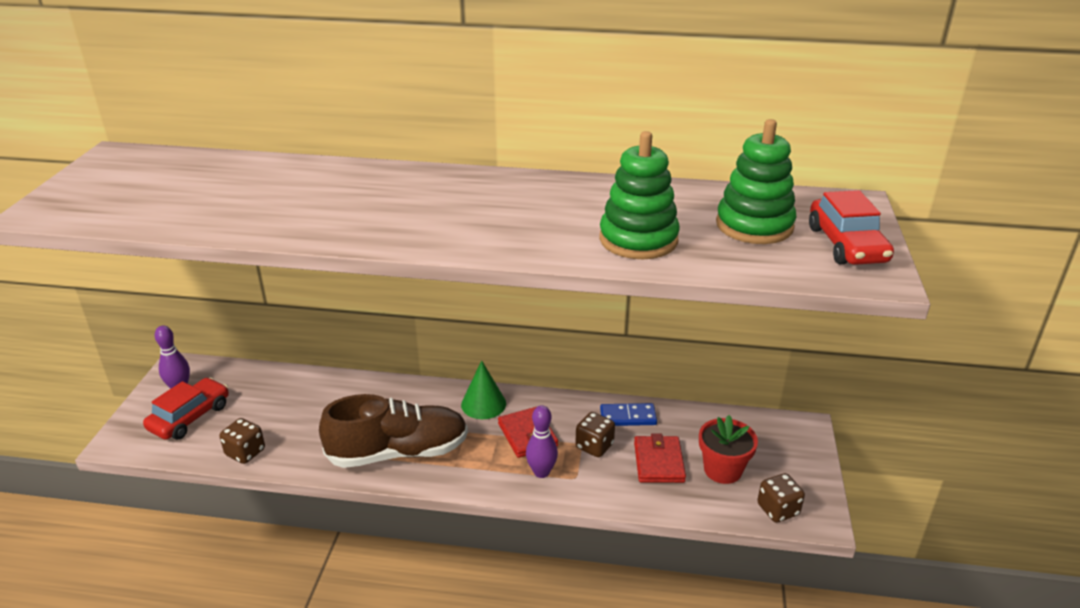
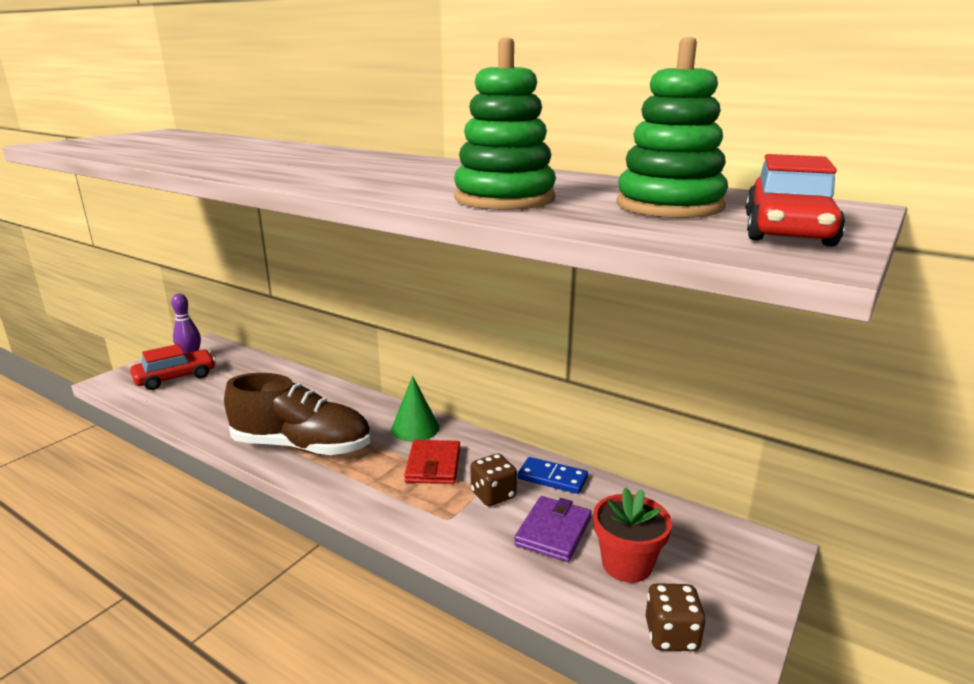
camera: 25 degrees right, 10 degrees down
(245, 452) = (185, 412): brown dice -> none
(541, 472) = (417, 503): purple bowling pin -> none
(659, 462) = (553, 532): red wallet -> purple wallet

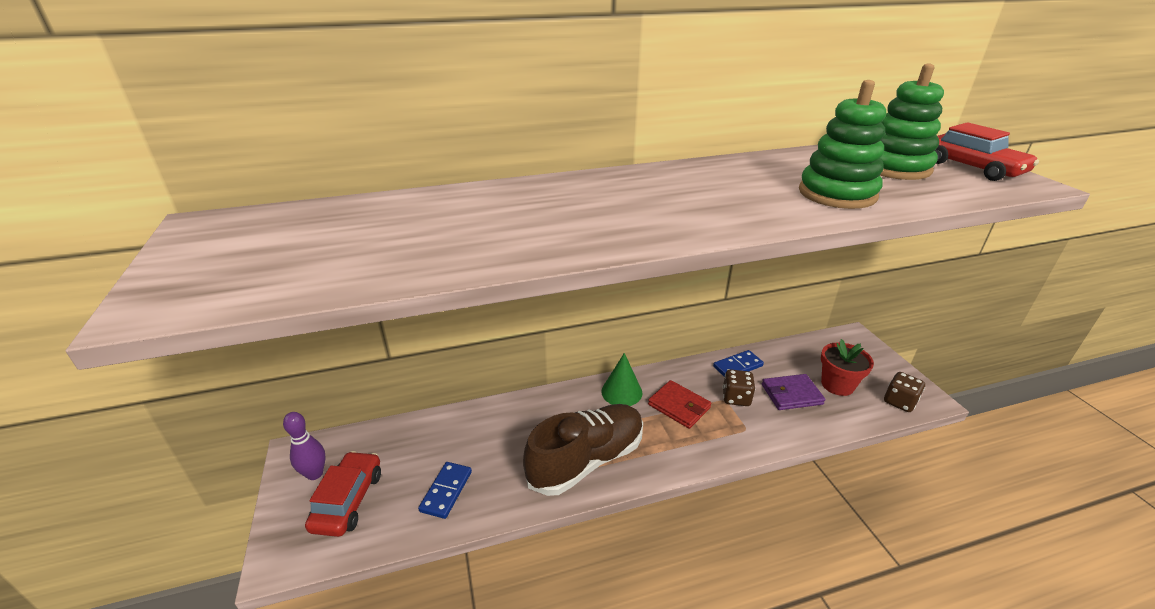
camera: 50 degrees left, 10 degrees up
(212, 404) = (446, 491): none -> blue domino
(553, 532) = (791, 394): purple wallet -> purple wallet turned 75 degrees counterclockwise

